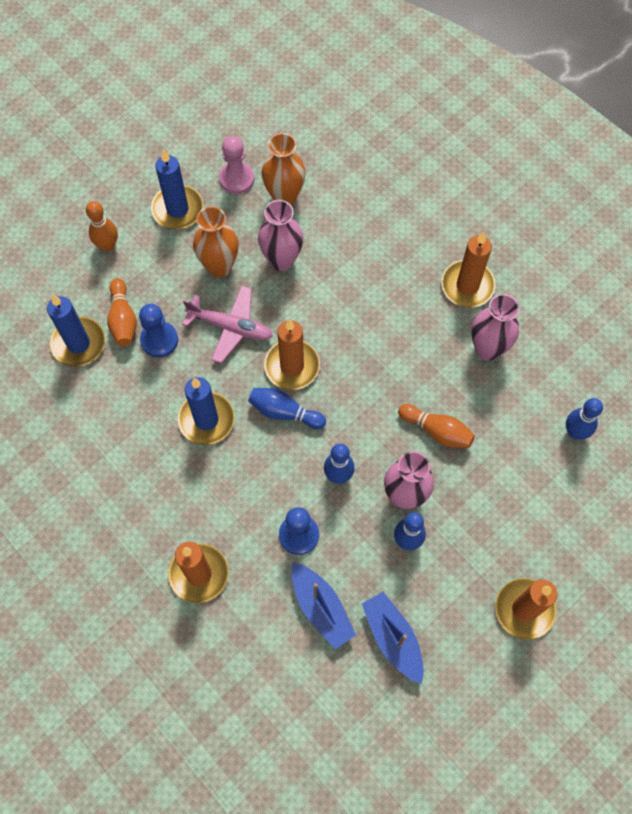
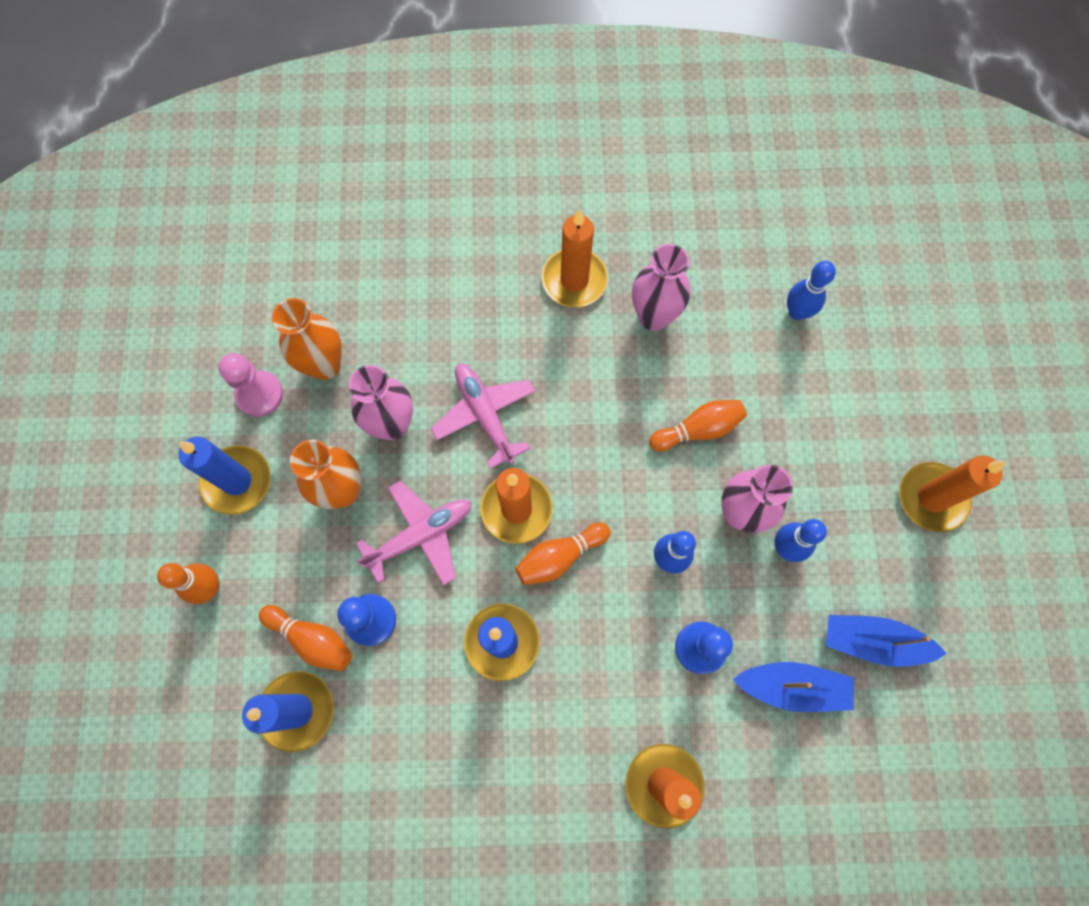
camera: 50 degrees left, 5 degrees up
(284, 412) = (560, 556): blue bowling pin -> orange bowling pin
(333, 304) = (485, 415): none -> pink plane

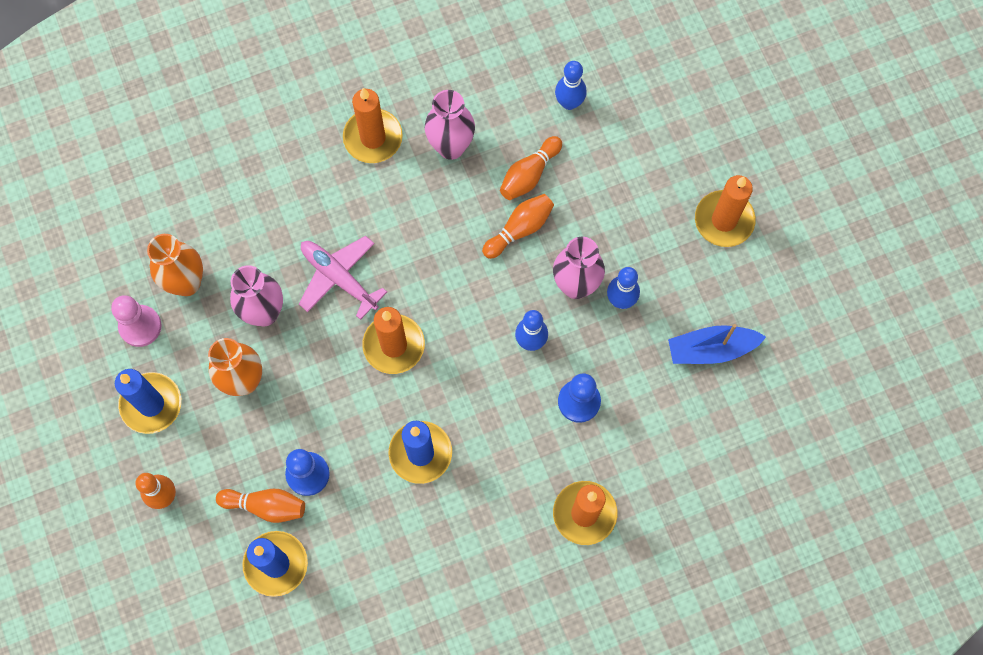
camera: 20 degrees left, 0 degrees up
(421, 535) = (323, 393): pink plane -> none
(560, 556) = (443, 370): orange bowling pin -> orange bowling pin (529, 174)
(792, 687) = (659, 405): blue boat -> none

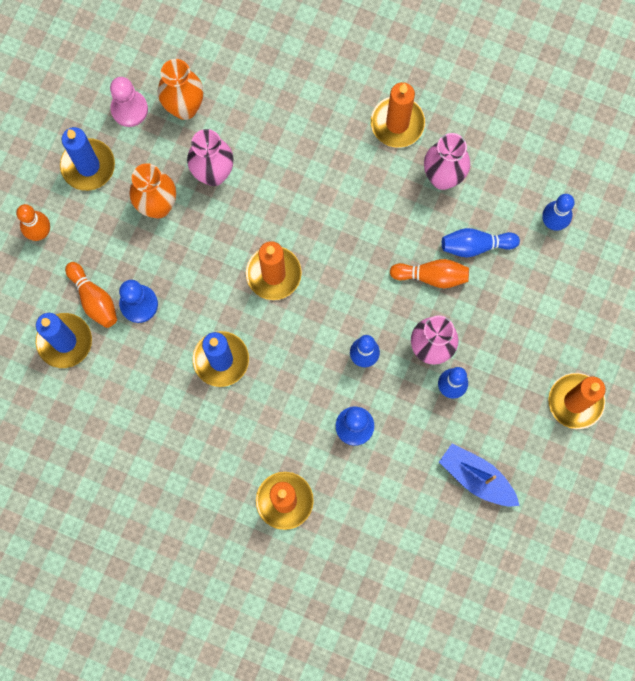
camera: 45 degrees right, 5 degrees up
(339, 277) = (283, 196): pink plane -> none
(529, 174) = (476, 245): orange bowling pin -> blue bowling pin

